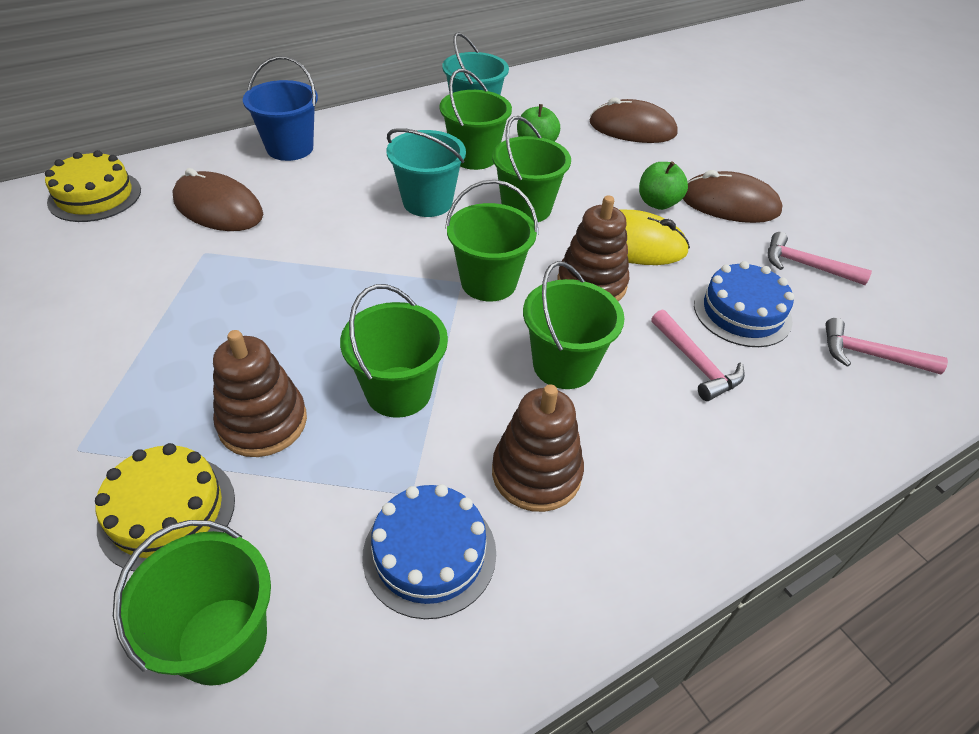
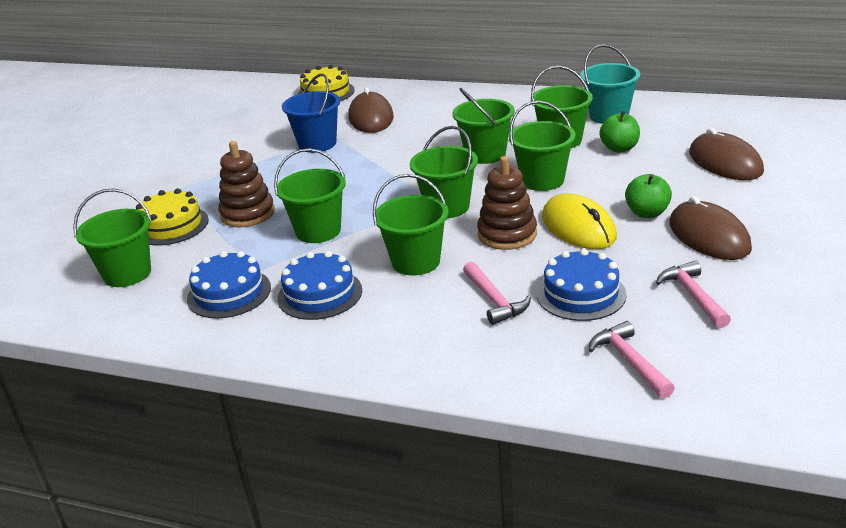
camera: 55 degrees right, 15 degrees down
(290, 148) = (455, 100): blue bucket -> blue bucket (317, 144)
(427, 202) = (485, 154): turquoise bucket -> green bucket
(536, 473) = (320, 294): brown stacking toy -> blue cake
(696, 363) = (494, 300): pink hammer -> pink hammer turned 45 degrees counterclockwise

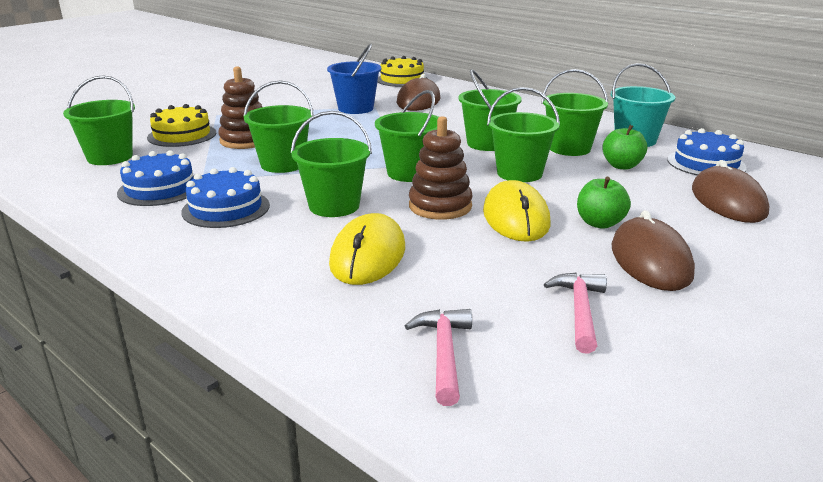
camera: 20 degrees right, 5 degrees down
(494, 300) = (368, 255): pink hammer -> yellow mouse
(581, 294) = (458, 274): blue cake -> blue cake (706, 163)

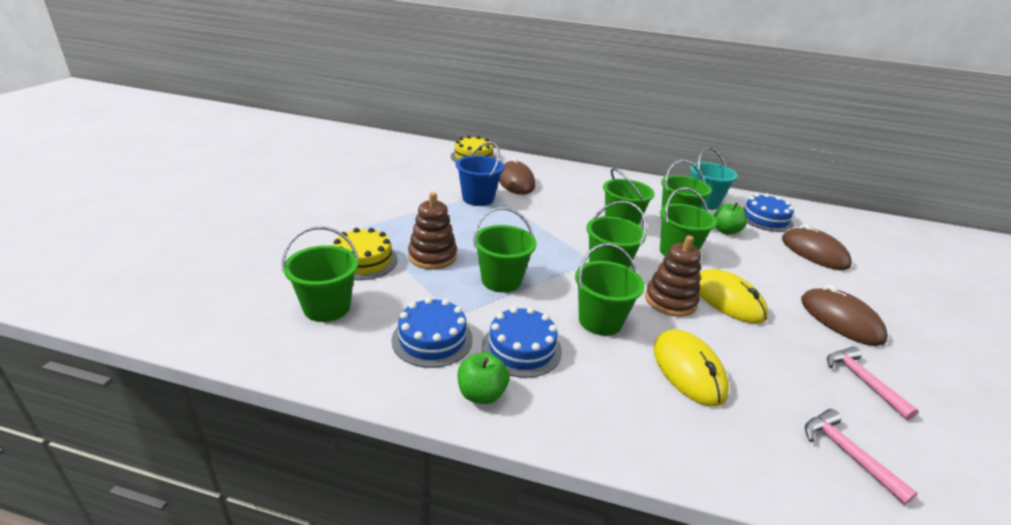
camera: 30 degrees left, 5 degrees up
(599, 223) = (778, 292): green apple -> green apple (481, 394)

